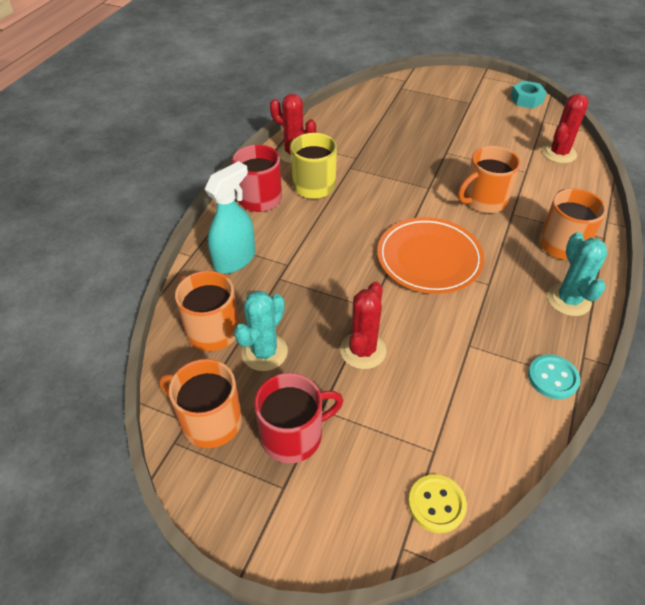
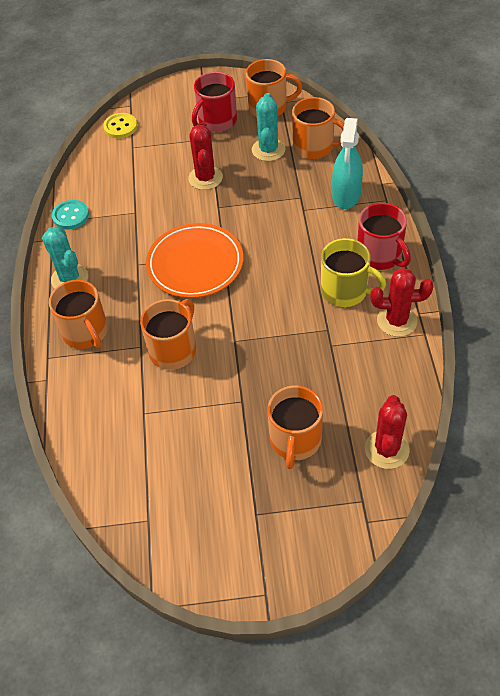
camera: 155 degrees right, 5 degrees up
(422, 122) = (295, 440): none -> orange mug
(526, 99) = (183, 563): turquoise nut -> none
(558, 153) = (114, 463): red cactus -> red cactus (387, 449)

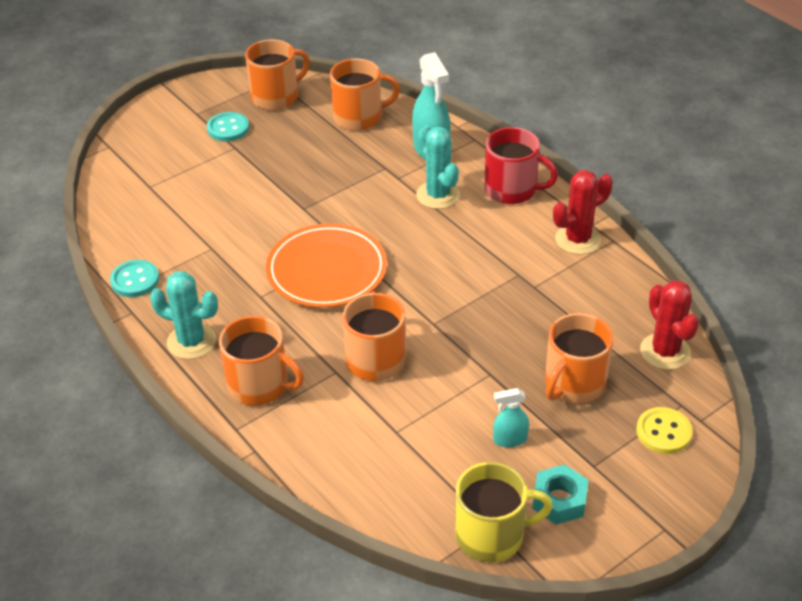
camera: 35 degrees left, 10 degrees down
(120, 127) = (116, 171): yellow button -> yellow button (663, 432)
(205, 178) = (264, 186): red cactus -> none
(209, 527) = (559, 500): none -> turquoise nut
(214, 460) = (509, 439): none -> turquoise spray bottle
(216, 121) = (228, 128): red mug -> turquoise button
(268, 150) = (311, 136): turquoise cactus -> turquoise cactus (438, 195)
(295, 440) = (574, 384): orange mug -> orange mug turned 60 degrees clockwise
(345, 291) = (505, 233): yellow mug -> yellow mug (491, 535)

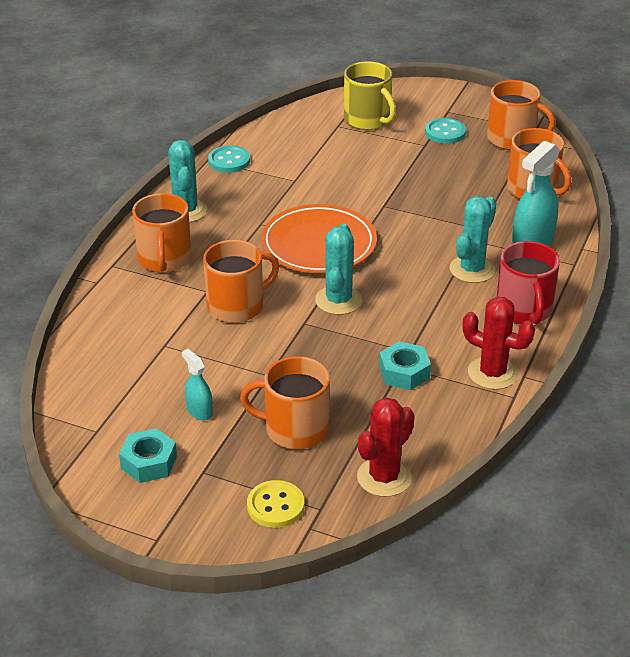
camera: 60 degrees right, 5 degrees down
(418, 290) = (338, 300): none -> turquoise cactus
(491, 535) = (86, 434): yellow mug -> yellow mug (368, 120)
(543, 288) = (404, 372): none -> turquoise nut

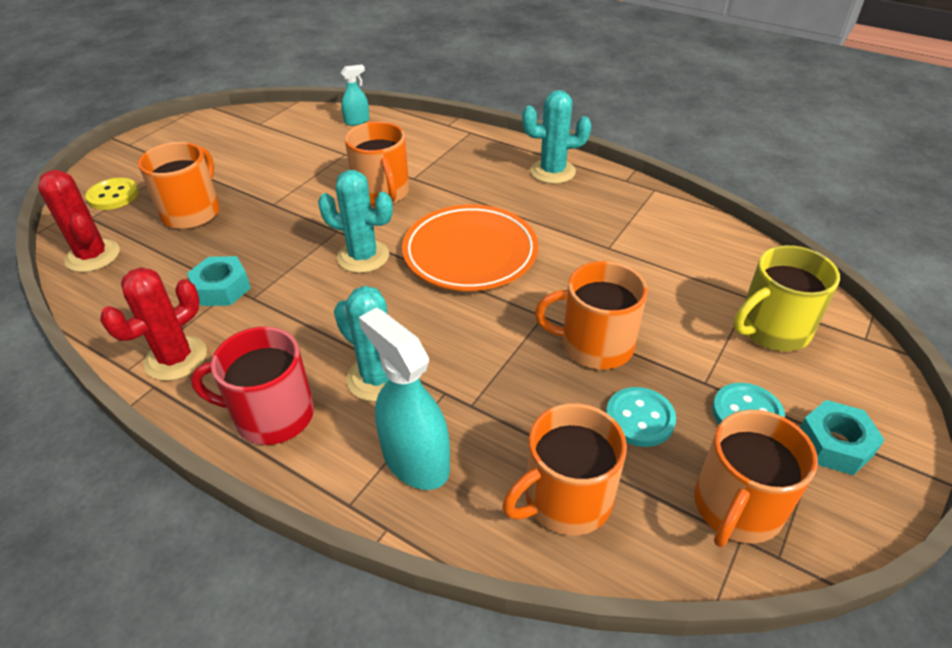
camera: 100 degrees right, 5 degrees up
(149, 462) = (208, 143): turquoise nut -> turquoise nut (834, 444)
(164, 259) = (471, 157): orange mug -> orange mug (595, 345)
(199, 411) = (250, 166): turquoise spray bottle -> turquoise spray bottle (357, 121)
(229, 161) = (652, 203): turquoise button -> turquoise button (639, 418)

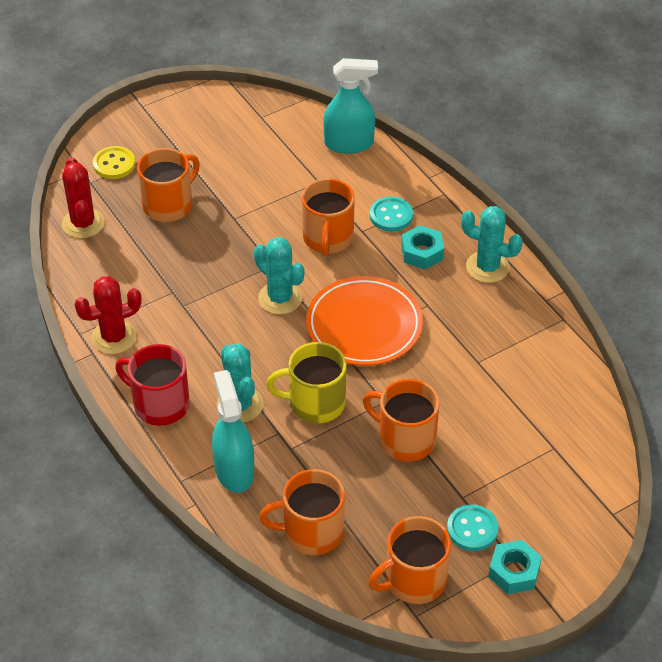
camera: 25 degrees right, 5 degrees up
(222, 288) = (165, 289): turquoise nut -> turquoise nut (422, 253)
(357, 121) = (349, 144): turquoise spray bottle -> turquoise spray bottle, size x1.88
(639, 418) = (396, 502): turquoise button -> turquoise button (391, 215)
(772, 329) = (547, 479): yellow mug -> yellow mug (315, 403)

